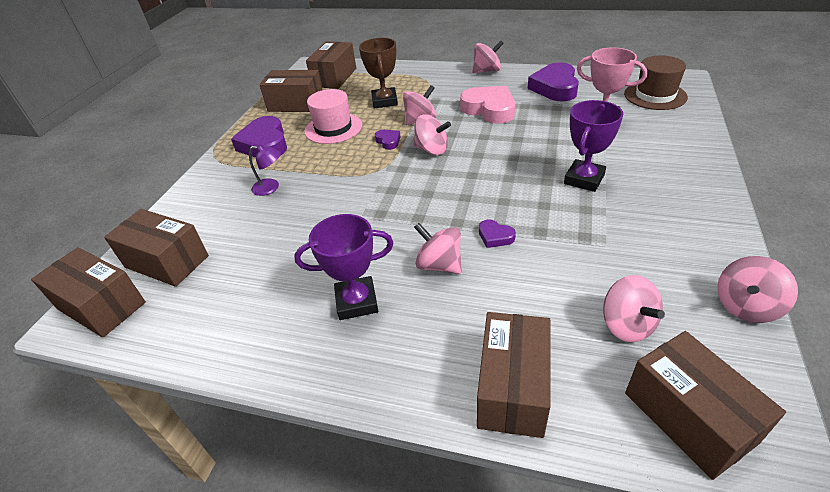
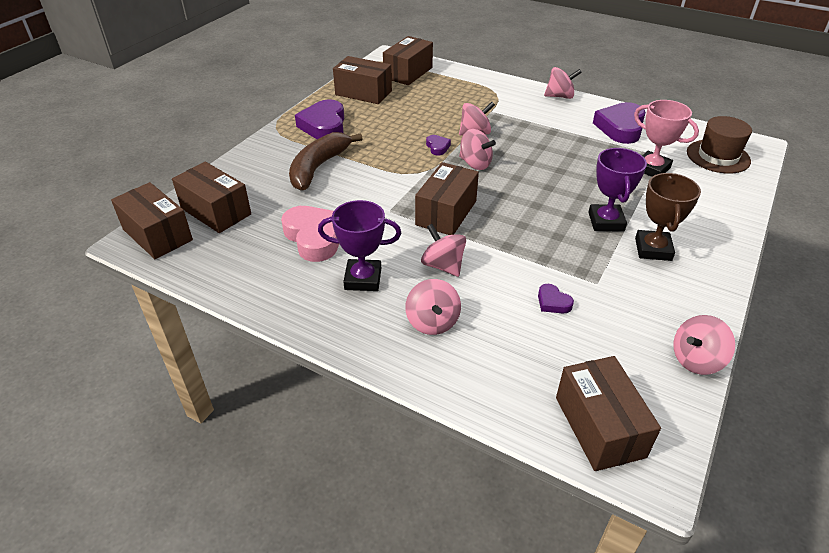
camera: 10 degrees right, 0 degrees up
(271, 188) = (318, 167): purple lamp -> brown banana
(333, 128) = (391, 124): pink hat -> none
(384, 101) = (448, 107): brown trophy -> brown trophy (653, 249)
(489, 109) = (546, 136): pink heart -> pink heart (315, 237)
(495, 236) = (501, 253): purple heart -> purple heart (553, 302)
(512, 388) = (466, 372): brown box -> brown box (446, 213)
(584, 179) = (606, 221): purple trophy -> purple trophy turned 45 degrees counterclockwise
(627, 325) = (583, 349): pink spinning top -> pink spinning top (432, 322)

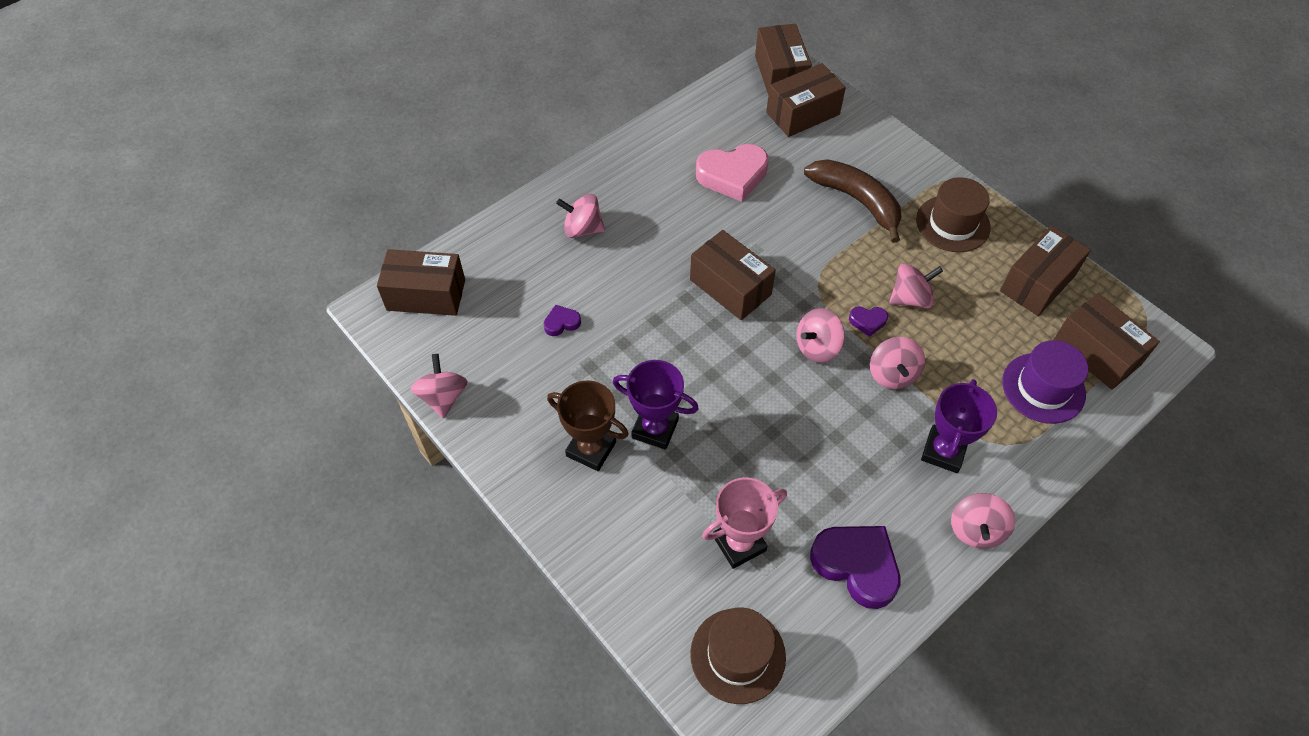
camera: 110 degrees right, 15 degrees up
(157, 235) = (780, 74): brown box -> brown box turned 75 degrees counterclockwise
(324, 126) = (952, 223): purple heart -> brown hat
(363, 279) = (658, 197): purple trophy -> purple trophy (943, 451)
(443, 265) = (649, 258): pink spinning top -> pink spinning top (910, 298)
(446, 85) = (1043, 388): none -> purple hat

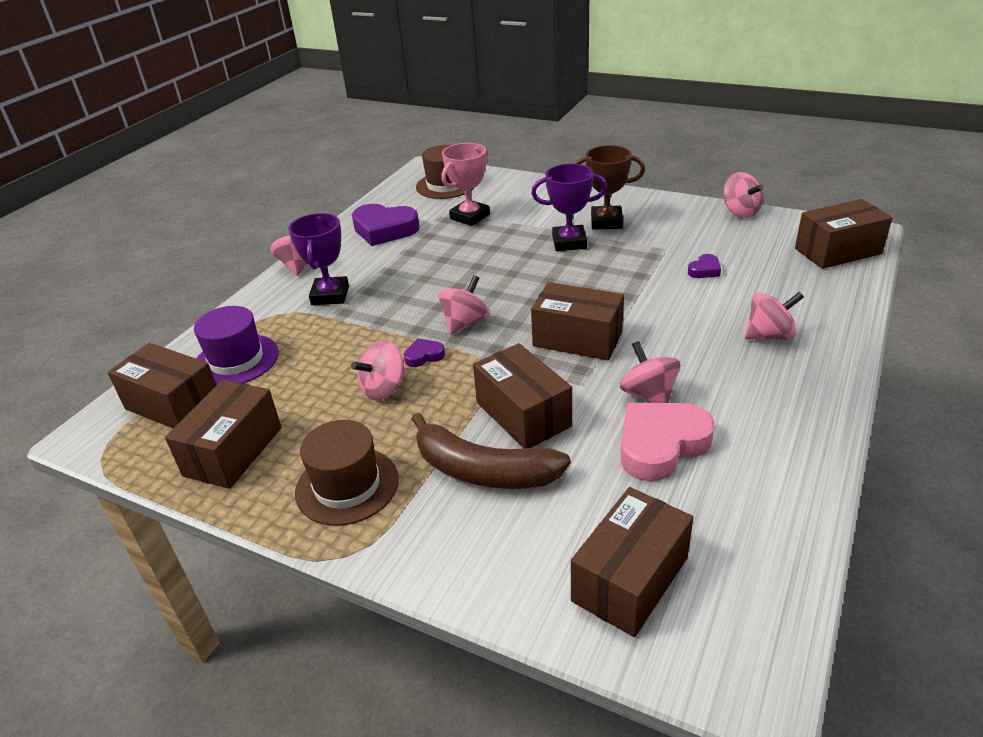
camera: 160 degrees right, 20 degrees down
(780, 74) = (720, 650): brown box -> brown box (523, 414)
(892, 374) = (387, 327): pink spinning top -> pink spinning top (648, 395)

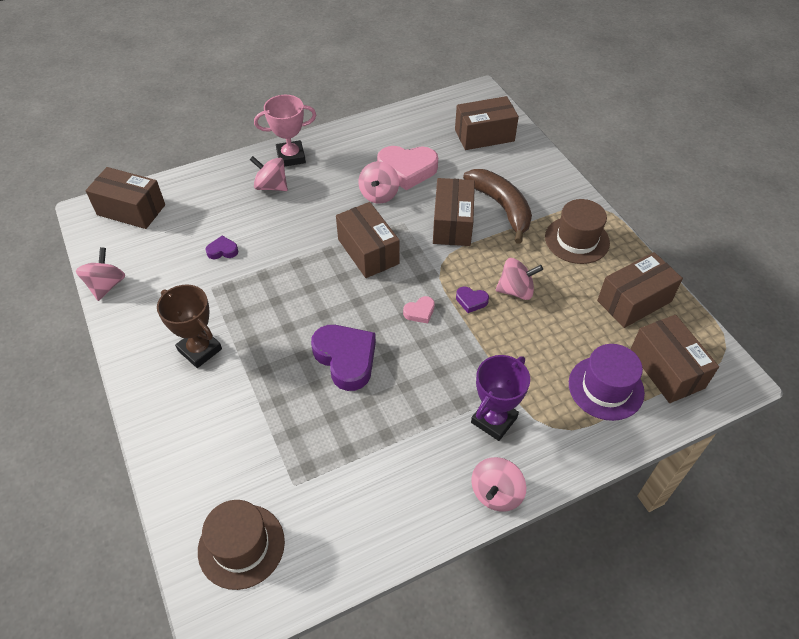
camera: 145 degrees left, 15 degrees up
(384, 230) = (376, 497): purple heart -> purple heart (346, 359)
(465, 323) = (420, 312): pink spinning top -> pink heart
(470, 217) = (285, 453): pink trophy -> pink trophy (291, 157)
(569, 242) = (258, 346): purple trophy -> none

